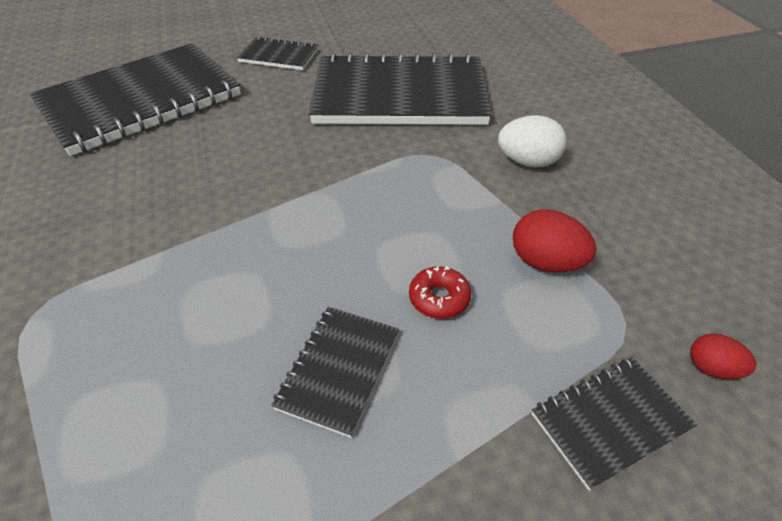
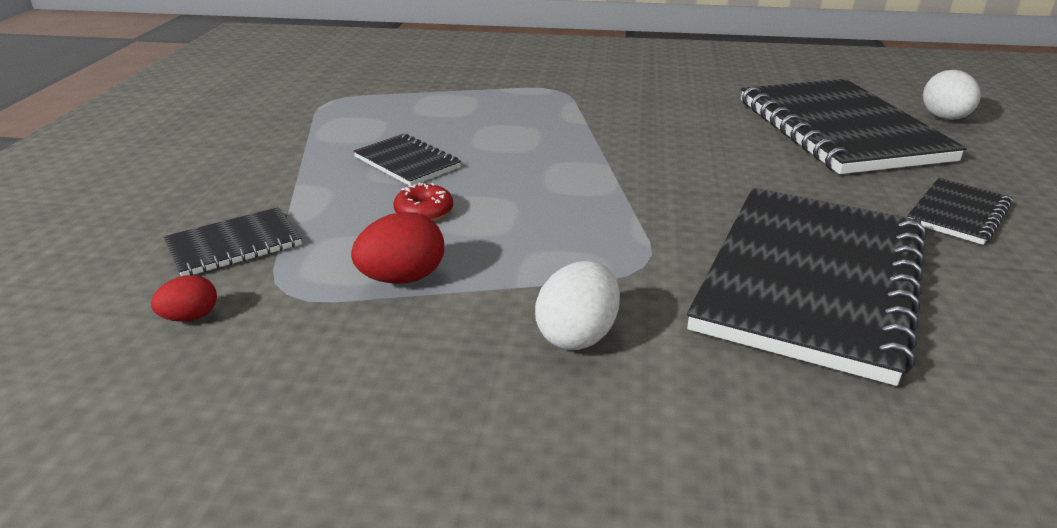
camera: 115 degrees right, 15 degrees down
(102, 60) = (944, 118): none -> white egg
(610, 421) = (234, 245): black notebook -> black notebook turned 60 degrees clockwise

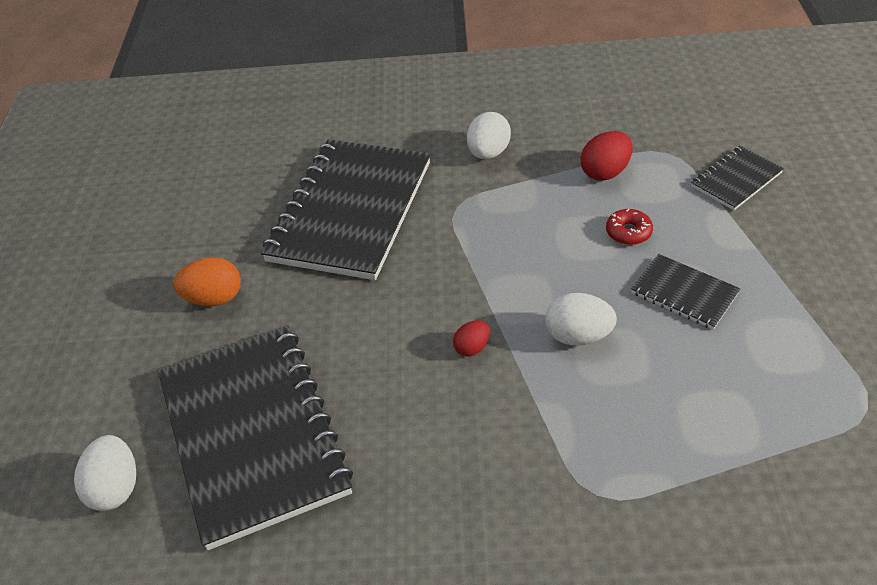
camera: 175 degrees right, 15 degrees up
(190, 317) = (705, 129): red egg -> red egg (472, 348)
(531, 149) = (578, 336): none -> white egg
(958, 213) = (214, 298): black notebook -> orange egg

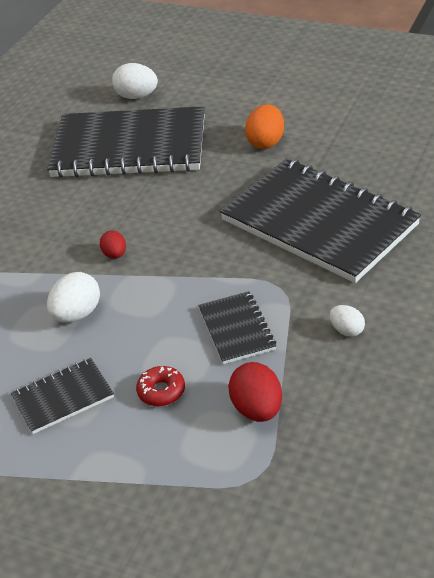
camera: 115 degrees right, 5 degrees down
(488, 153) = (347, 330): white egg -> white egg, size x0.60
(736, 180) = (170, 516): black notebook -> black notebook (236, 329)

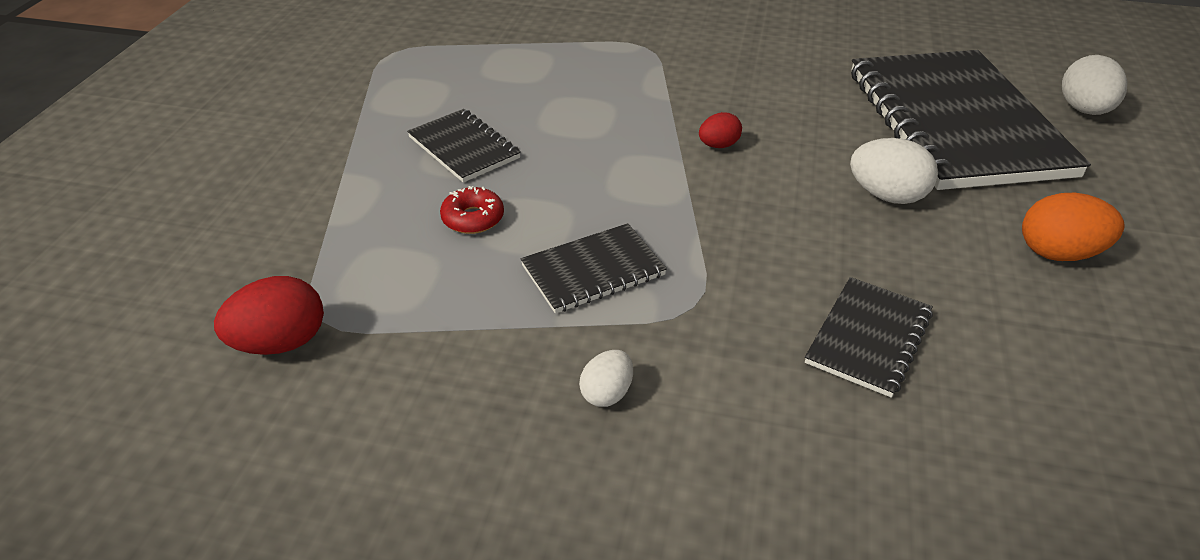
camera: 75 degrees right, 0 degrees up
(77, 314) = (601, 135): white egg -> white egg (887, 196)
(257, 409) = (439, 308): red egg -> red egg (281, 343)
(319, 223) = (868, 338): black notebook -> black notebook, size x0.45

